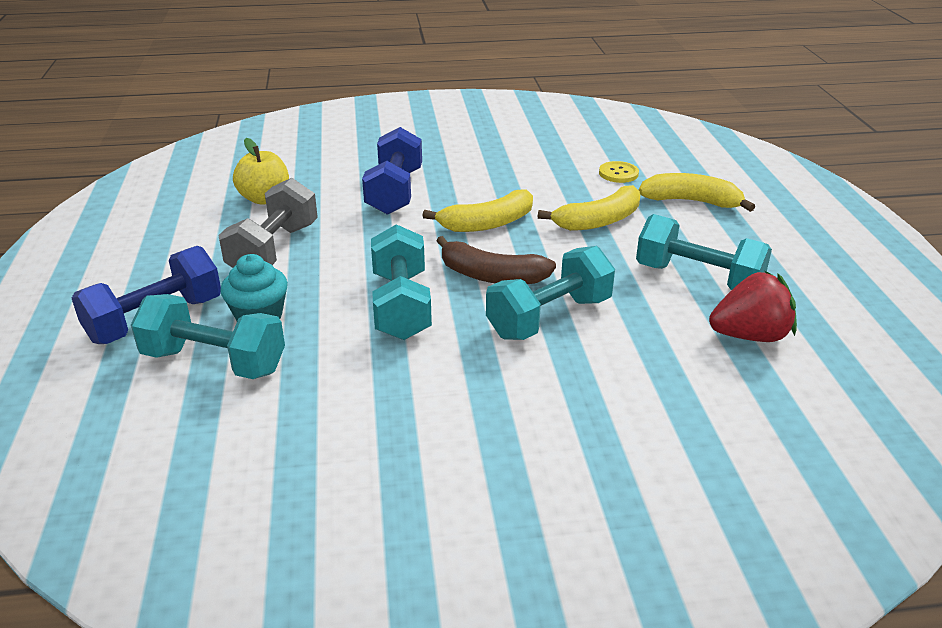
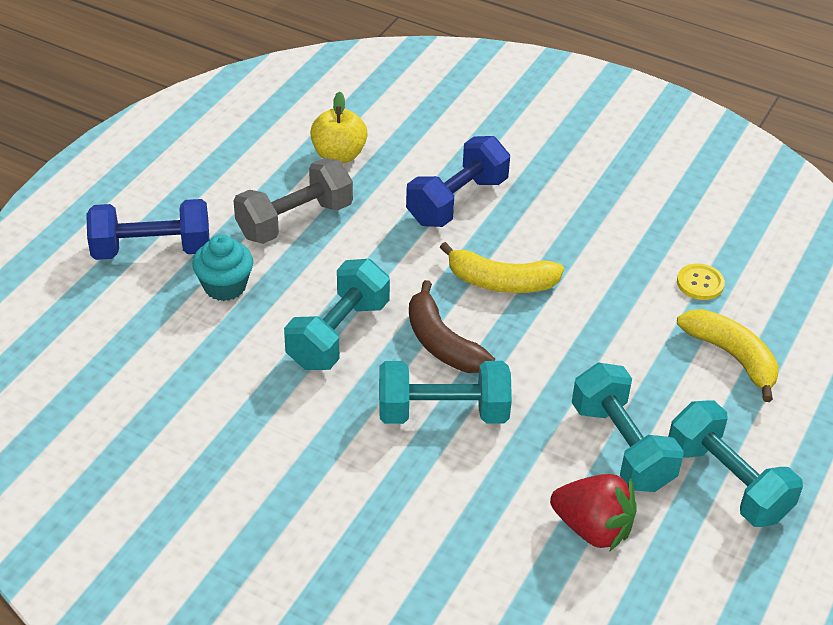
camera: 35 degrees right, 10 degrees up
(214, 362) = (159, 313): turquoise dumbbell -> turquoise dumbbell (727, 482)
(599, 221) = (608, 332): yellow banana -> none

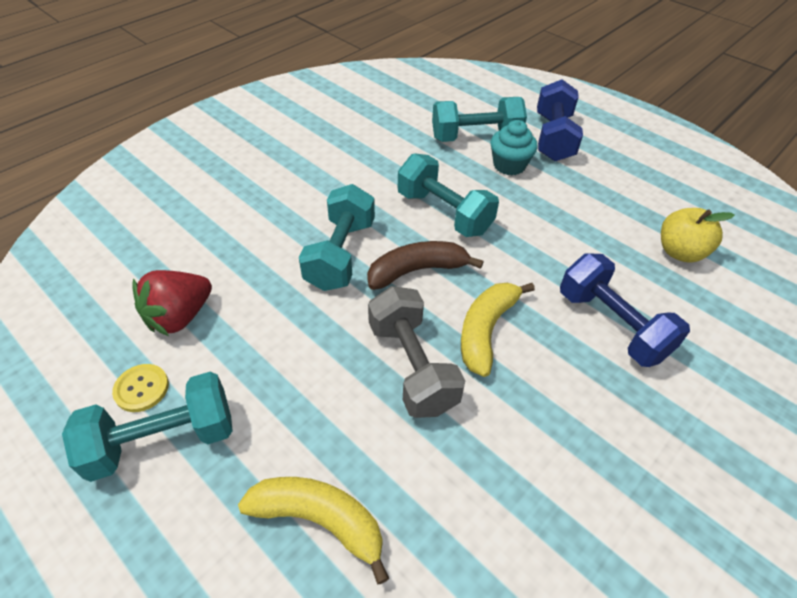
camera: 105 degrees right, 5 degrees up
(295, 220) = (584, 210): grey dumbbell -> grey dumbbell (412, 366)
(621, 446) = (249, 365): turquoise dumbbell -> turquoise dumbbell (475, 137)
(700, 283) = (450, 533): yellow button -> yellow button (141, 388)
(732, 356) = (320, 520): yellow banana -> yellow banana turned 135 degrees counterclockwise

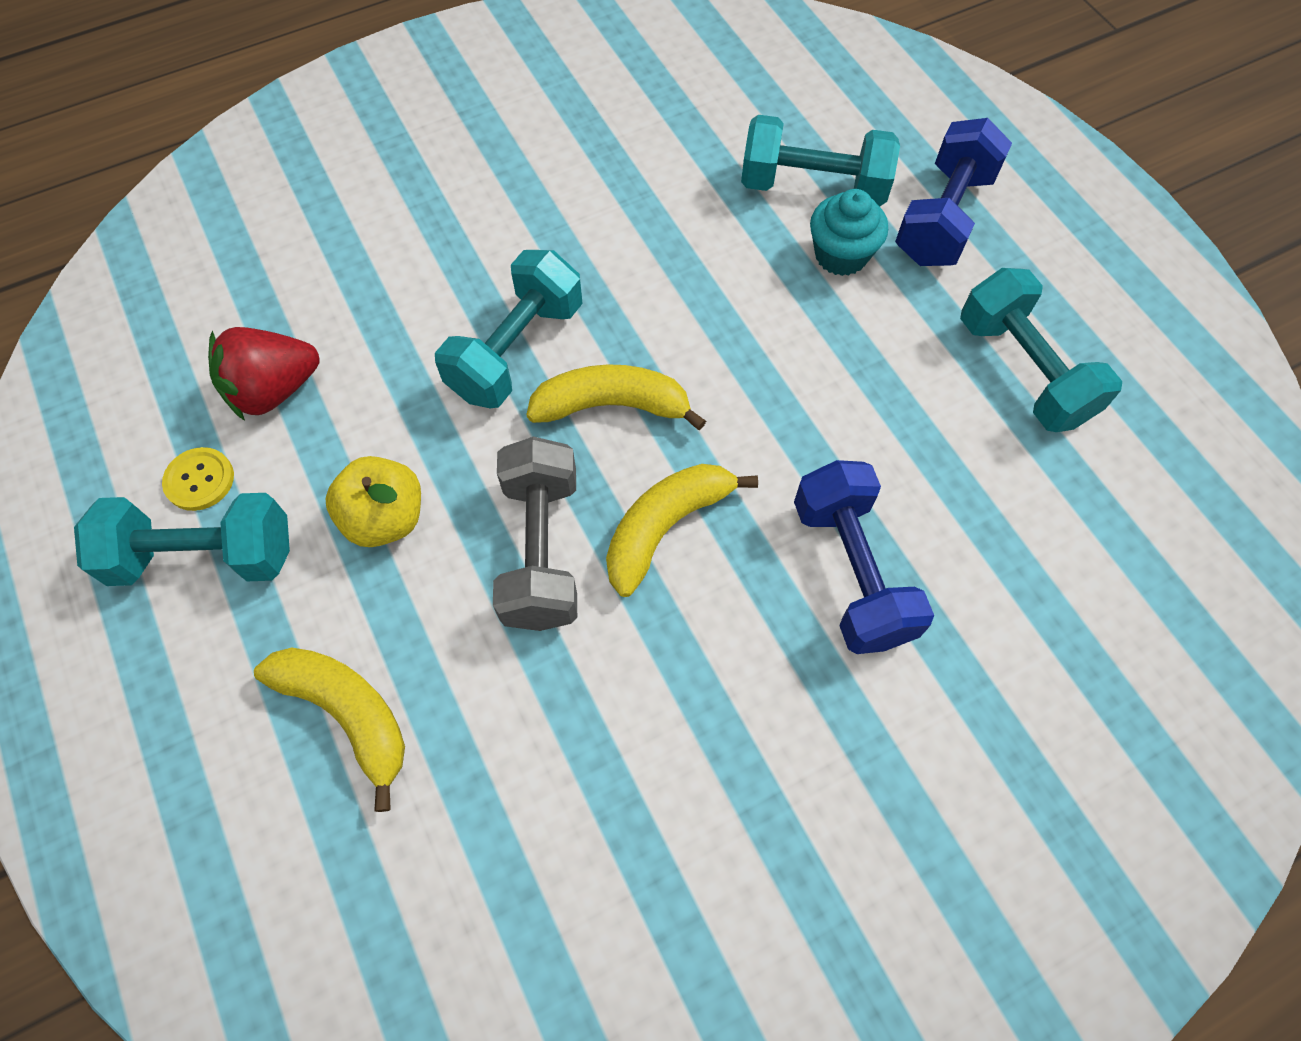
camera: 20 degrees right, 15 degrees up
(417, 270) = (612, 405): brown banana -> yellow banana
(444, 213) = (696, 318): turquoise dumbbell -> turquoise dumbbell (1023, 371)
(680, 252) = (1031, 483): yellow apple -> yellow apple (385, 518)

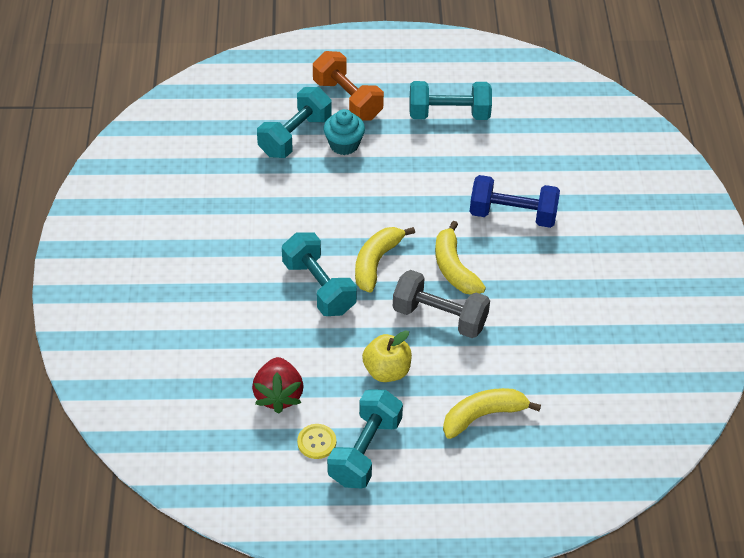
camera: 65 degrees left, 15 degrees down
(943, 218) = (347, 100): blue dumbbell -> orange dumbbell

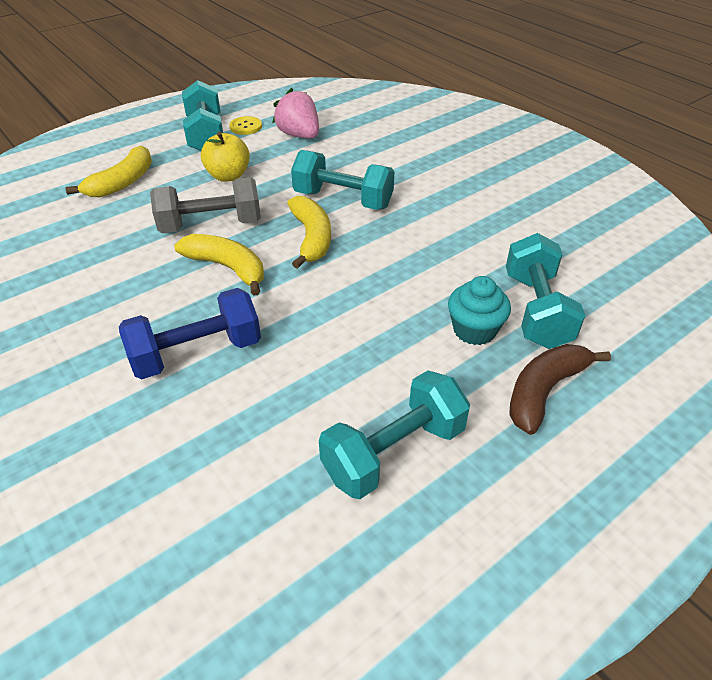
camera: 145 degrees right, 5 degrees down
(278, 395) = (299, 135): red strawberry -> pink strawberry
(347, 100) = (544, 391): orange dumbbell -> brown banana

